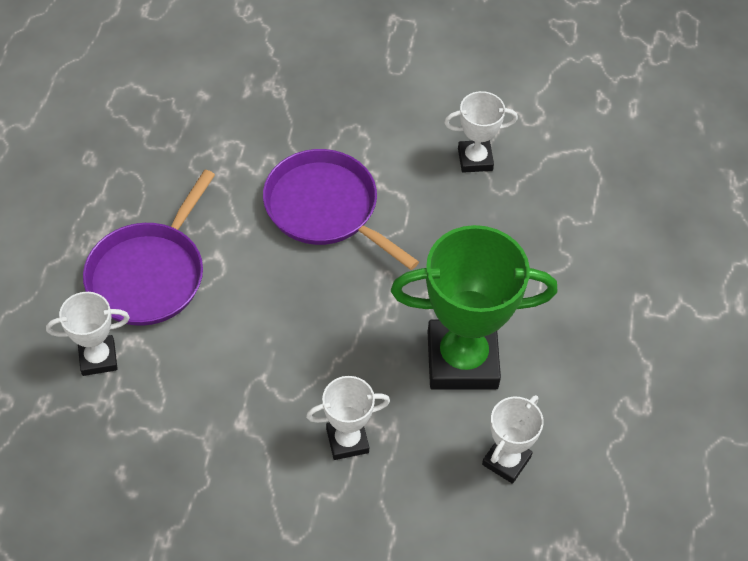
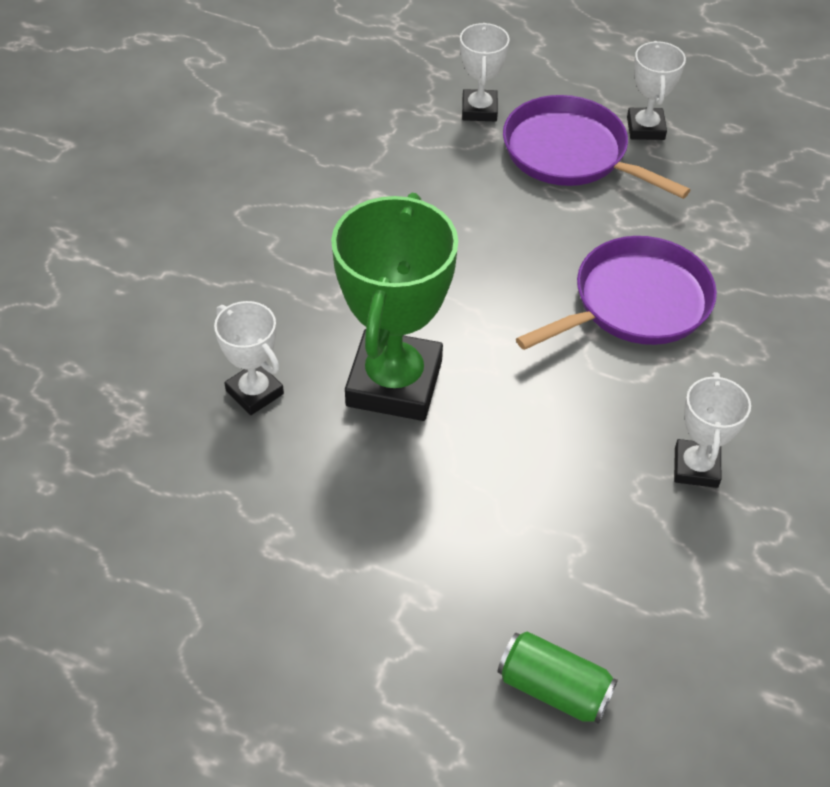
camera: 105 degrees right, 5 degrees down
(347, 441) = (328, 267): white trophy -> white trophy (645, 128)
(676, 220) = (554, 688): none -> green can

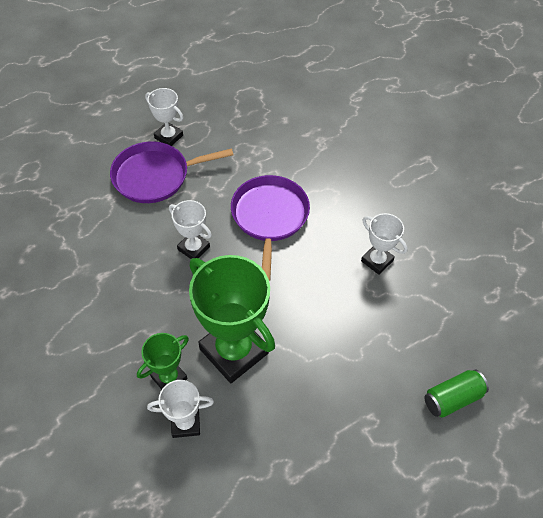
camera: 55 degrees left, 5 degrees up
(300, 340) = (169, 378): none -> green trophy
(479, 110) = (88, 192): white trophy -> white trophy (193, 248)

